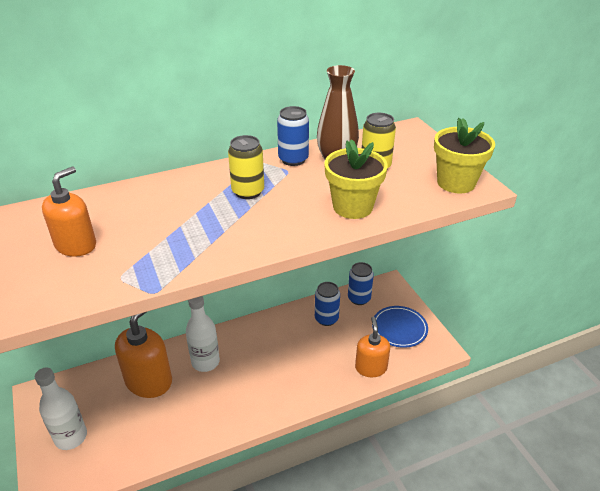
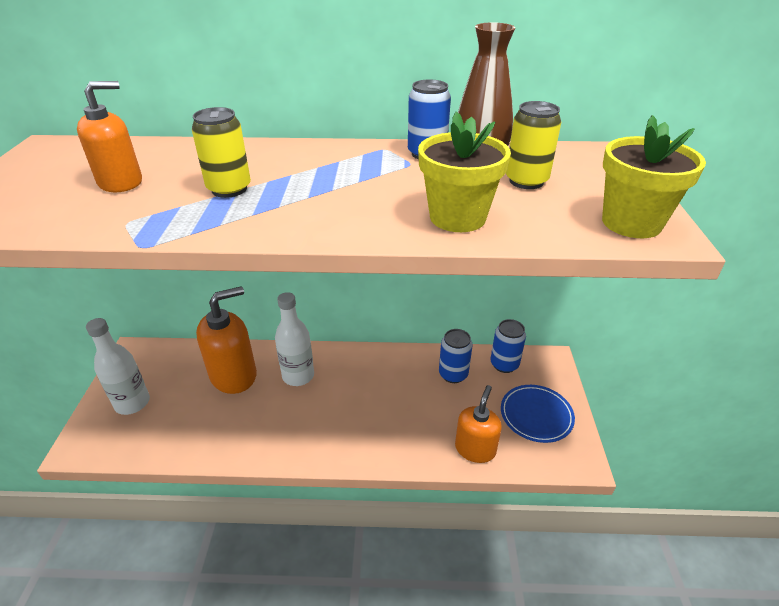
camera: 25 degrees right, 0 degrees up
(248, 192) = (344, 174): yellow can -> yellow can (229, 189)

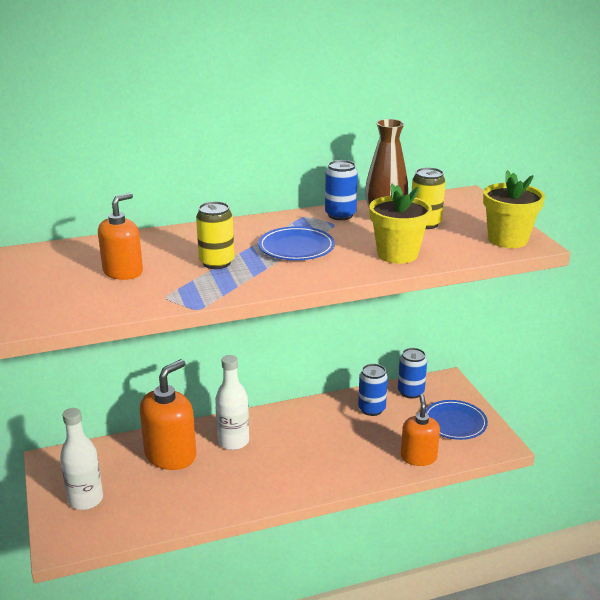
camera: 20 degrees left, 10 degrees down
(338, 186) = (296, 248): none -> blue plate

